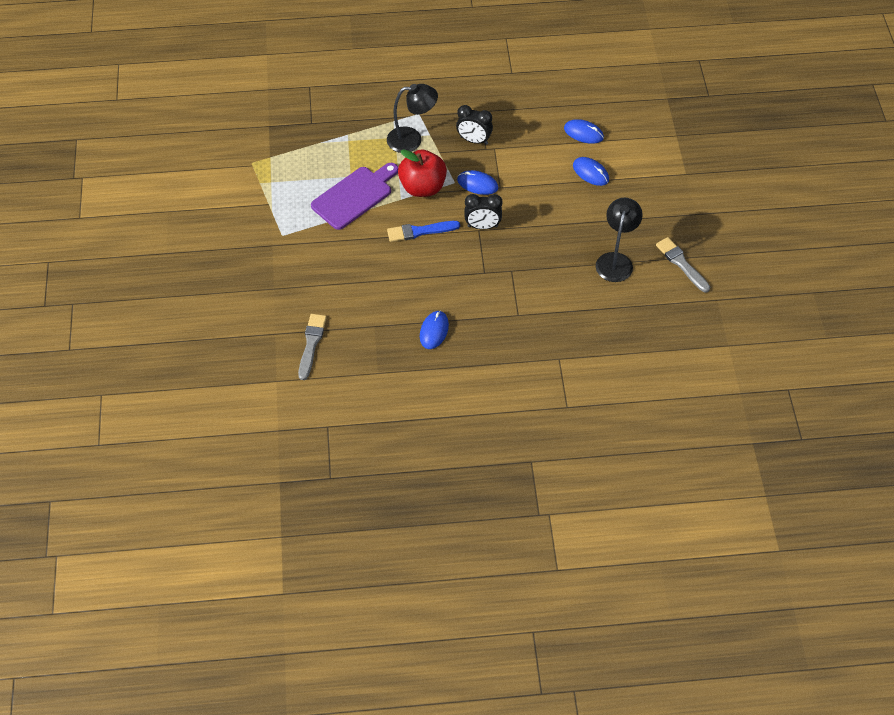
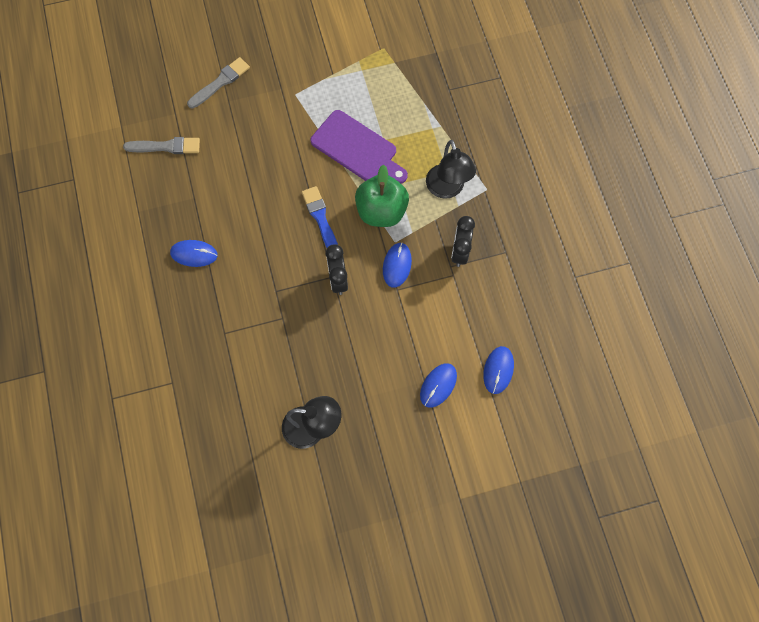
camera: 80 degrees right, 15 degrees up
(422, 187) = (381, 211): red apple -> green apple
(681, 264) = (319, 505): grey brush -> grey brush (220, 82)

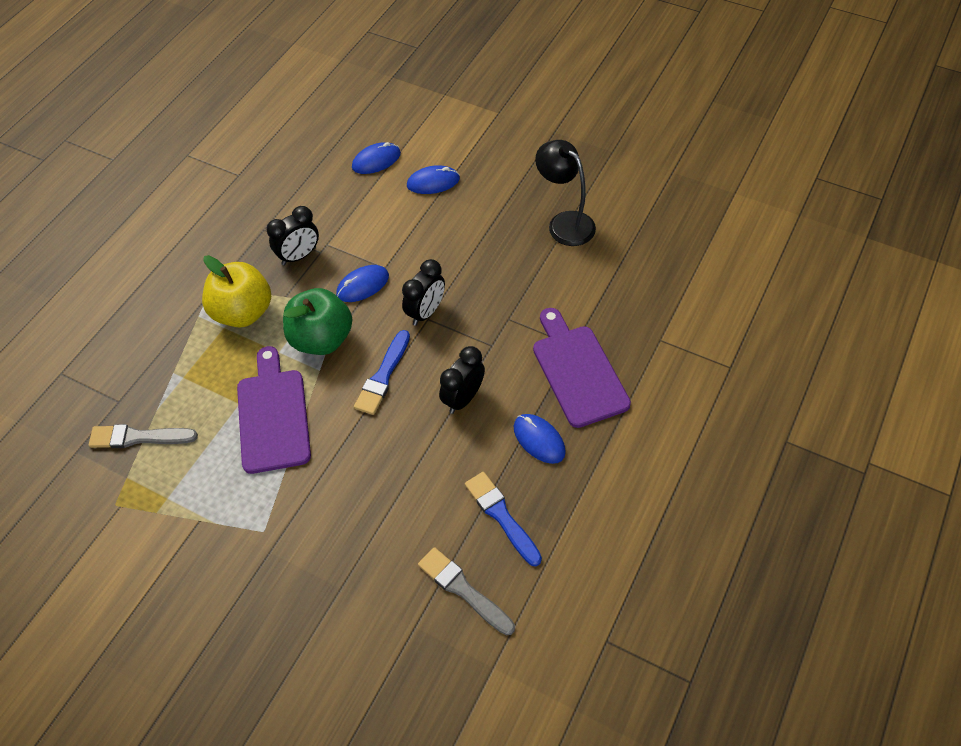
camera: 135 degrees left, 15 degrees down
(178, 196) = (501, 516): none -> blue brush
(207, 316) = (577, 371): none -> purple cutting board
(220, 82) = (325, 622): grey brush -> grey brush (138, 437)
(260, 243) = (463, 398): none -> black clock
(447, 189) = (243, 312): black lamp -> yellow apple

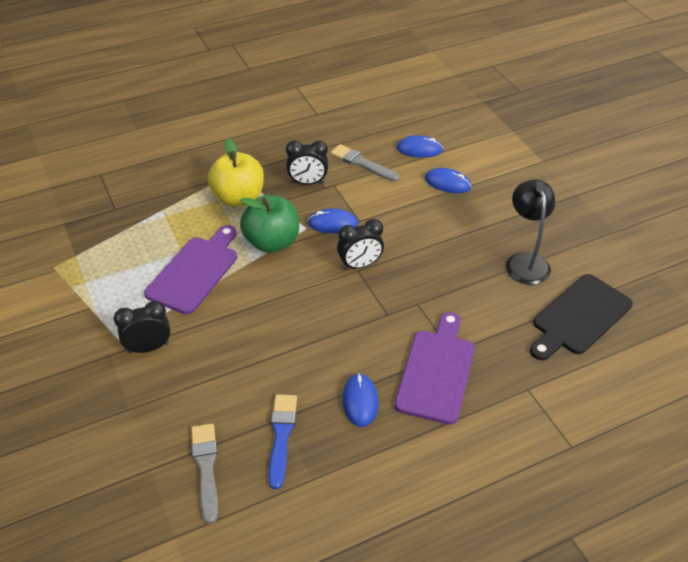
camera: 35 degrees right, 10 degrees down
(138, 437) = (105, 236): grey brush -> grey brush (362, 163)
(383, 376) = (290, 289): blue brush -> none
(463, 398) = (331, 338): black clock -> black clock (149, 347)
(647, 249) = (579, 317): none -> black cutting board

